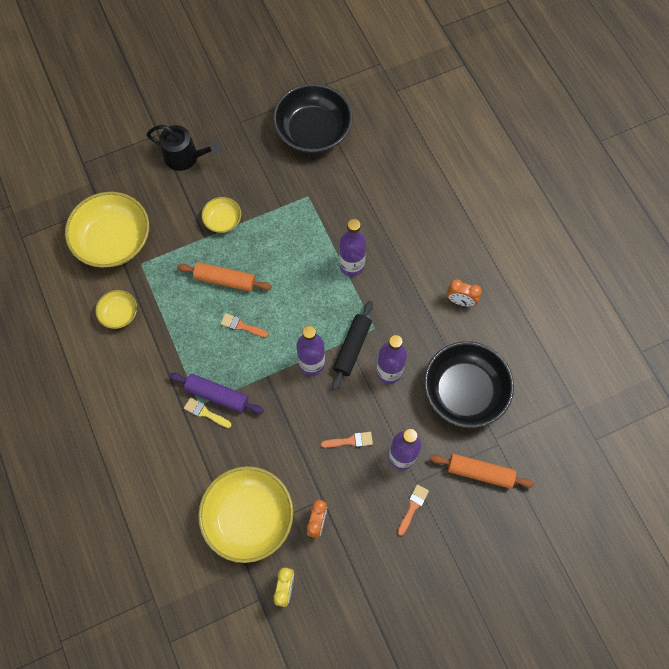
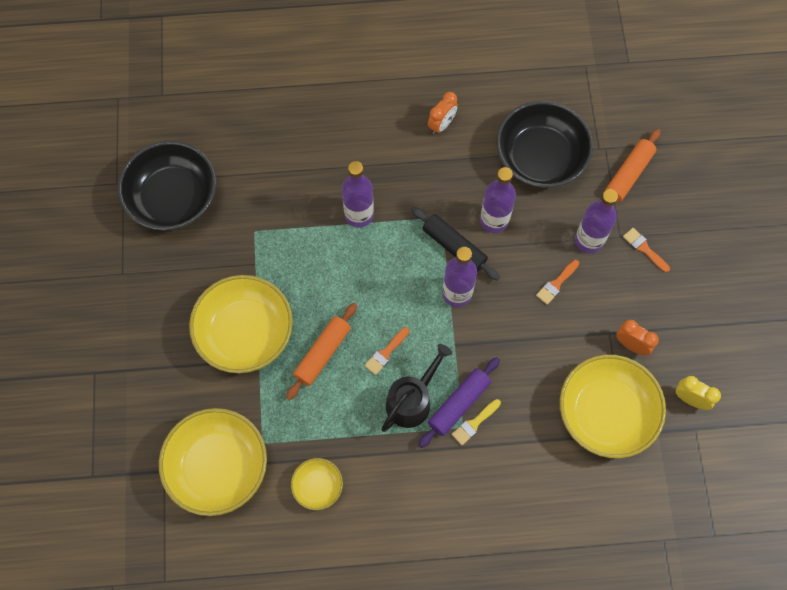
camera: 70 degrees left, 0 degrees up
(185, 157) = (141, 350): black watering can -> black watering can (412, 400)
(223, 220) = (245, 333): yellow bowl -> yellow bowl, size x2.06
(350, 441) = (556, 284): orange brush -> orange brush turned 150 degrees counterclockwise

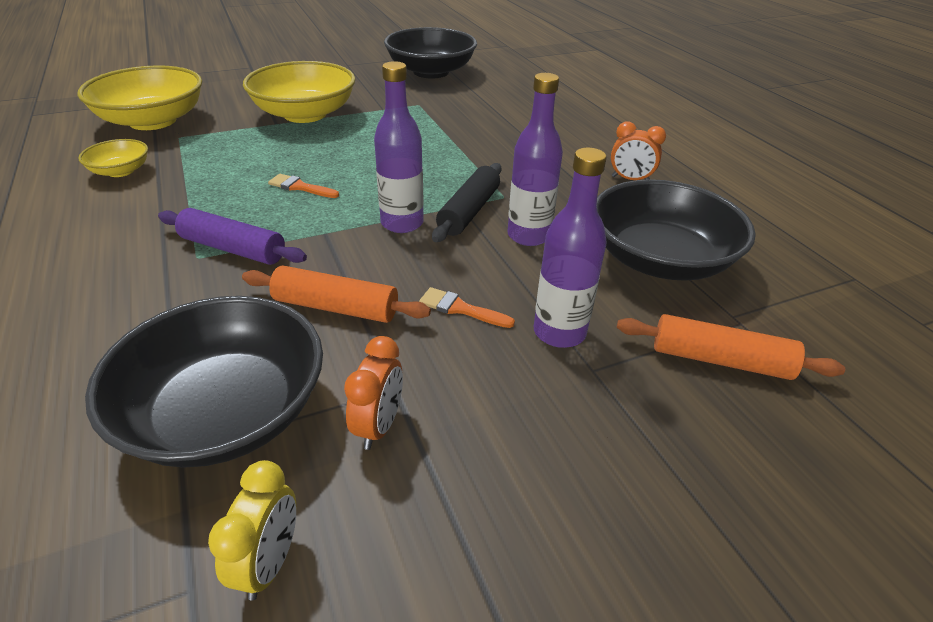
camera: 70 degrees right, 30 degrees down
(322, 353) = (291, 152): orange rolling pin -> orange rolling pin (336, 307)
(359, 215) = (471, 149): purple bottle -> none
(412, 400) = (236, 213): black watering can -> none
(474, 423) = (202, 266): yellow brush -> none
(606, 413) = (226, 412): yellow bowl -> black bowl
(644, 248) = (591, 408): orange brush -> none

